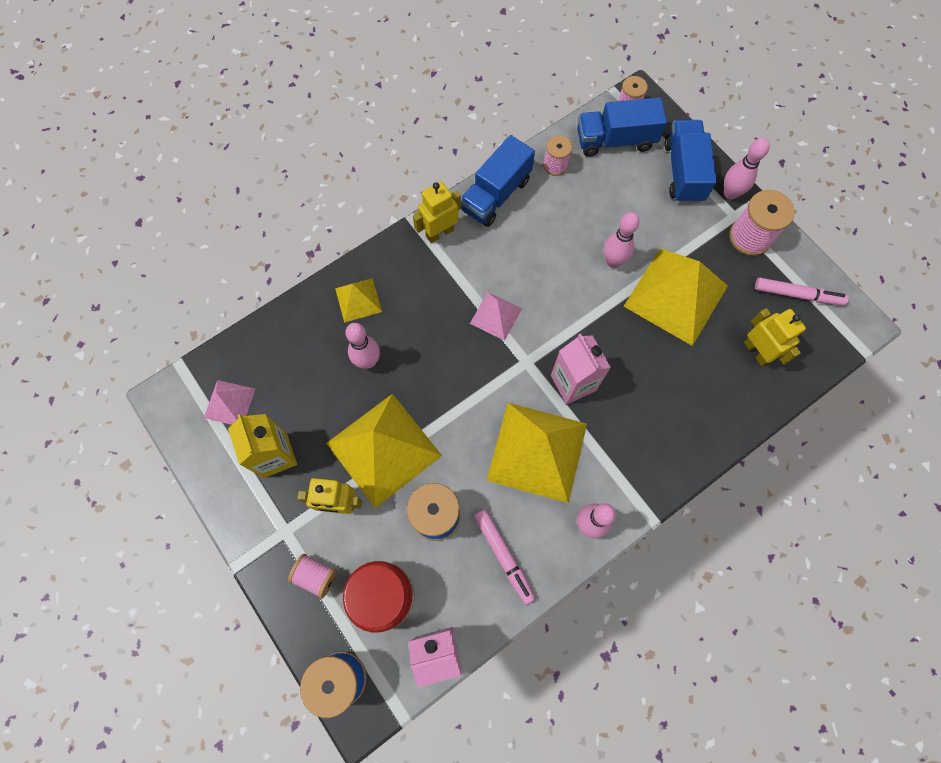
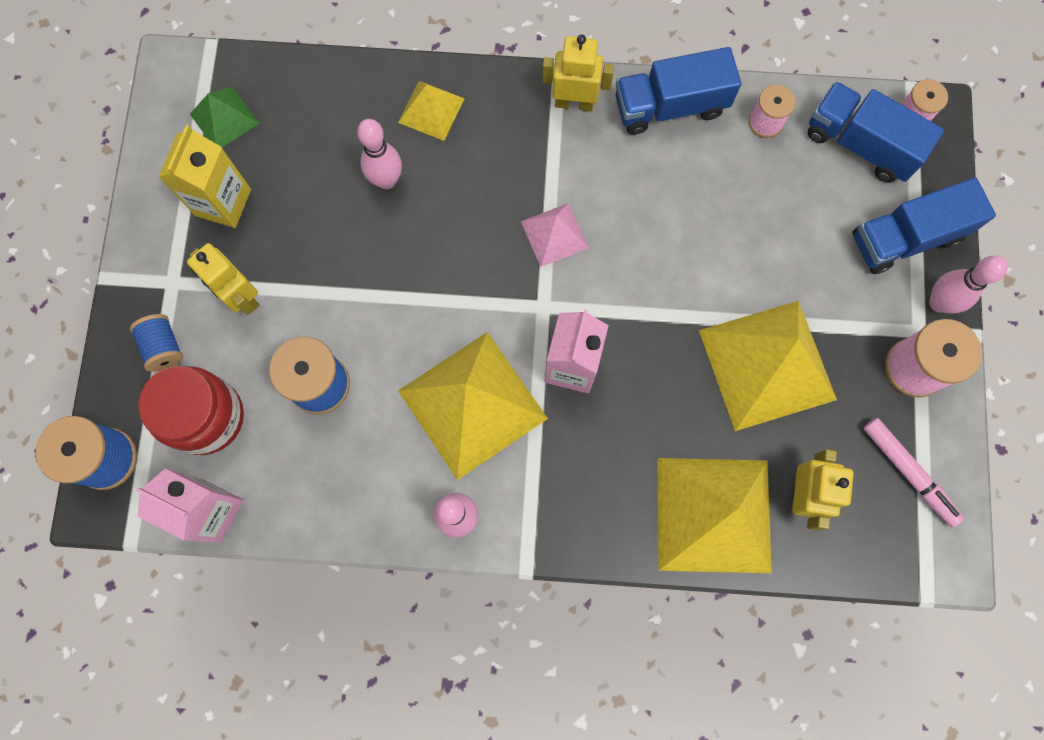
camera: 40 degrees right, 5 degrees up
(229, 403) = (224, 118): pink pyramid -> green pyramid
(316, 576) = (164, 347): pink spool -> blue spool
(384, 449) = (327, 279): yellow pyramid -> yellow pyramid (714, 514)
(504, 556) = (349, 476): pink marker -> none
(613, 261) = (732, 274): pink bowling pin -> none
(683, 172) = (906, 238): blue truck -> blue truck turned 150 degrees counterclockwise

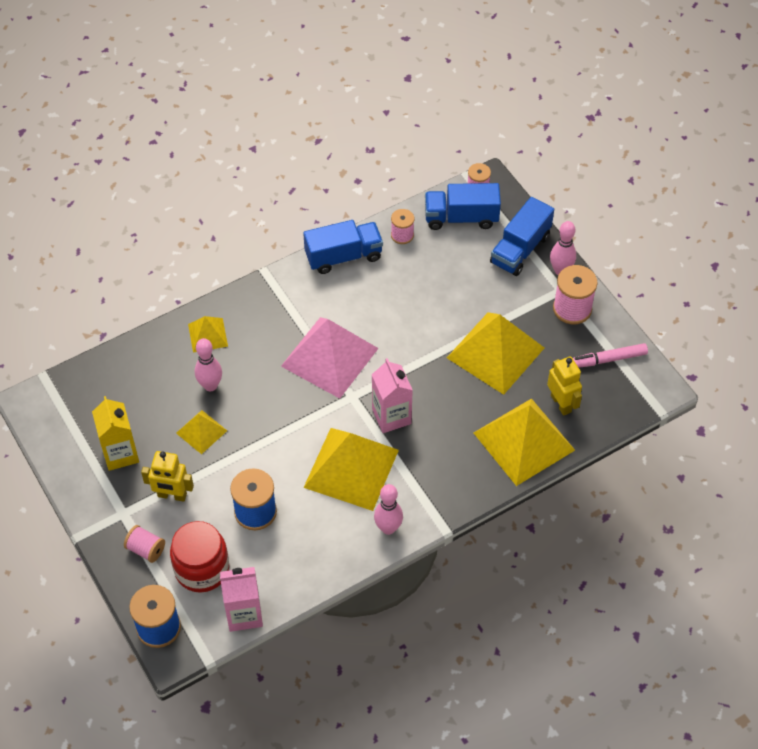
camera: 35 degrees left, 20 degrees down
(164, 347) = (146, 549): blue spool -> pink spool
(224, 118) = (85, 409): green pyramid -> none
(333, 235) = (201, 431): none -> yellow pyramid
(554, 234) = (329, 357): pink pyramid -> pink pyramid, size x1.99
(574, 103) = (288, 285): yellow robot -> none
(670, 106) = (343, 256): blue truck -> blue truck turned 150 degrees counterclockwise
(908, 472) = (607, 360): pink marker -> pink marker turned 150 degrees clockwise

